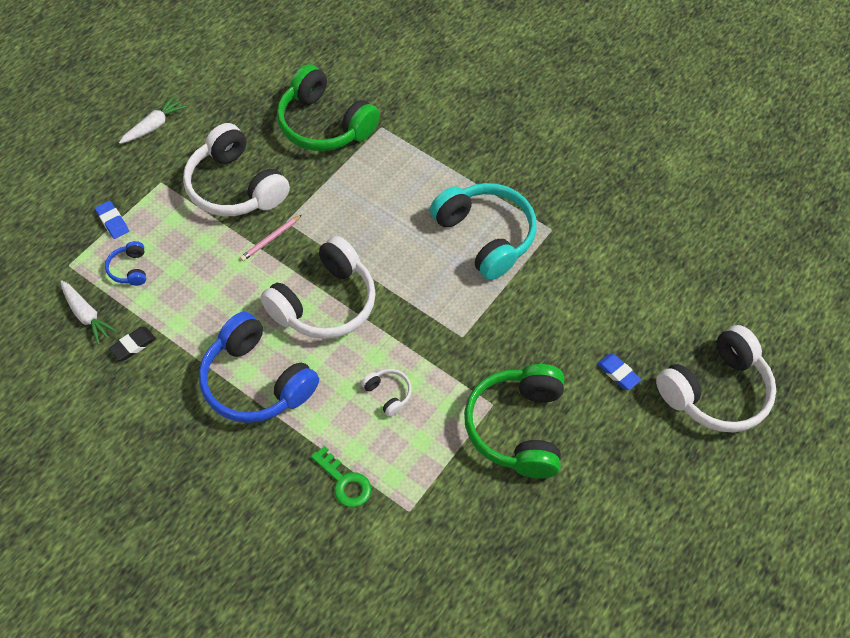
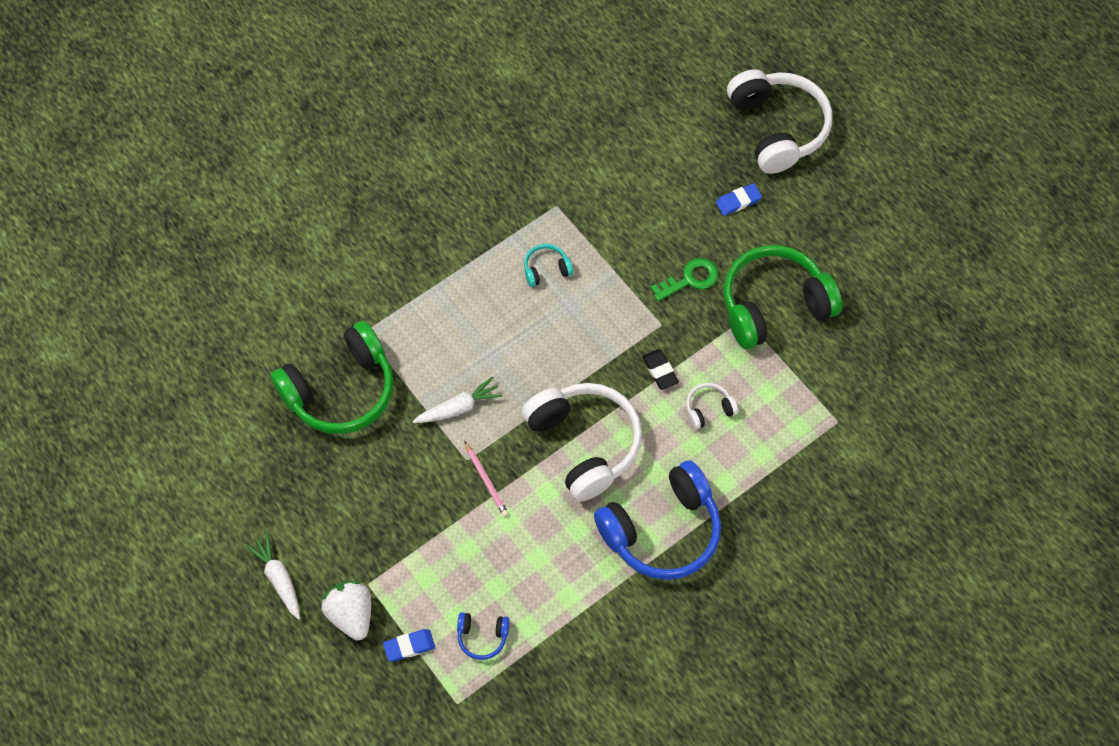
camera: 70 degrees left, 5 degrees up
(87, 316) = (532, 691): white carrot -> white carrot (459, 407)
(132, 178) = (351, 614): none -> white strawberry
(133, 345) = (585, 647): black eraser -> black eraser (660, 371)
(235, 187) = (401, 504): white headphones -> none
(344, 482) = (794, 471): green key -> green key (690, 279)
(485, 236) = (546, 269): turquoise headphones -> turquoise headphones, size x0.43
(517, 427) = (774, 305): green headphones -> green headphones turned 135 degrees clockwise

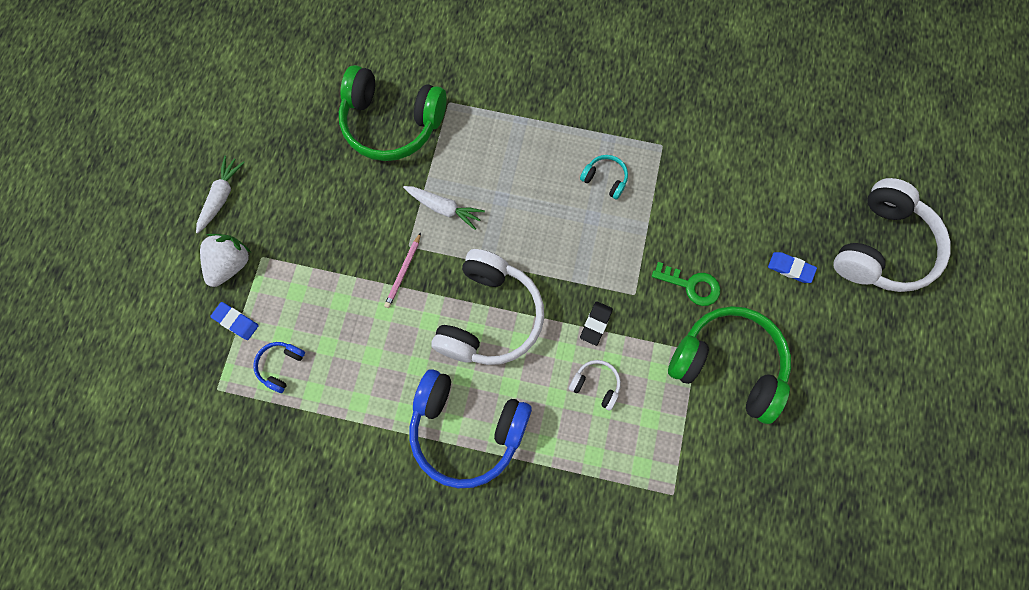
camera: 50 degrees right, 10 degrees up
(482, 637) = (281, 366): blue headphones -> blue headphones turned 60 degrees clockwise

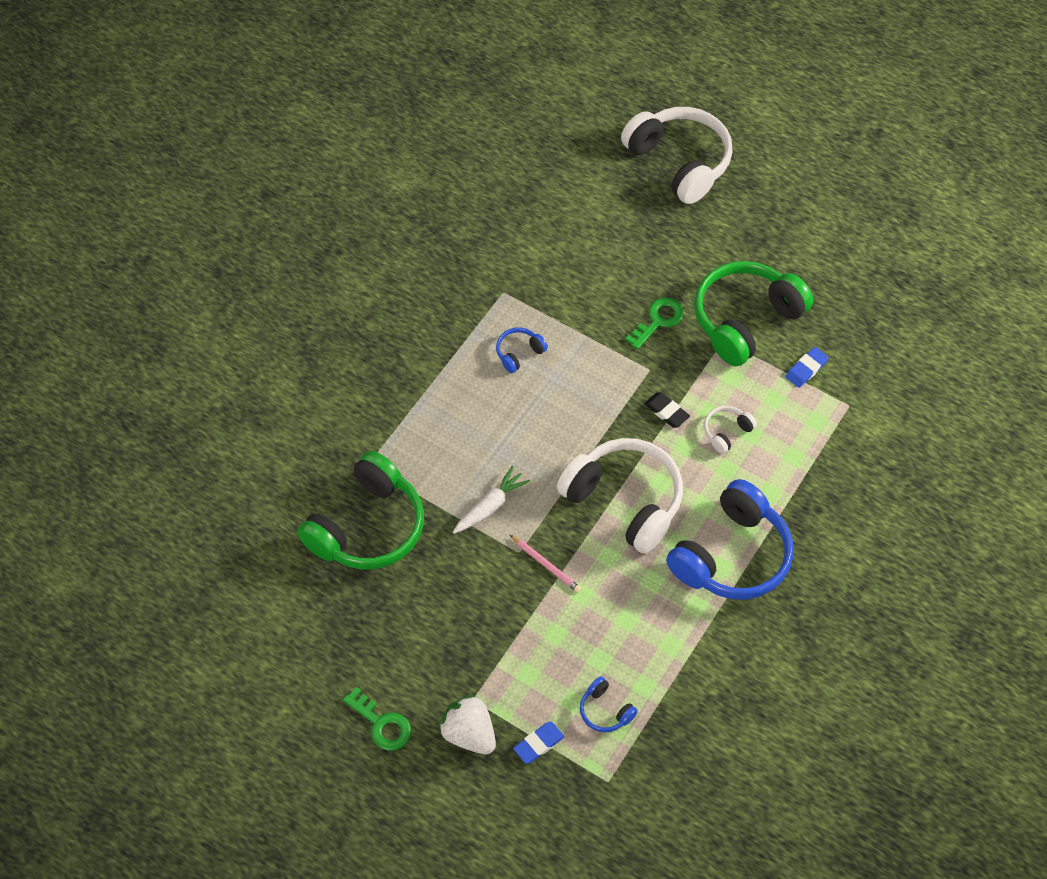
camera: 70 degrees left, 15 degrees down
(221, 196) = (382, 724): white carrot -> green key
(605, 179) = (519, 353): turquoise headphones -> blue headphones
(790, 268) = (672, 237): blue eraser -> blue eraser (806, 369)

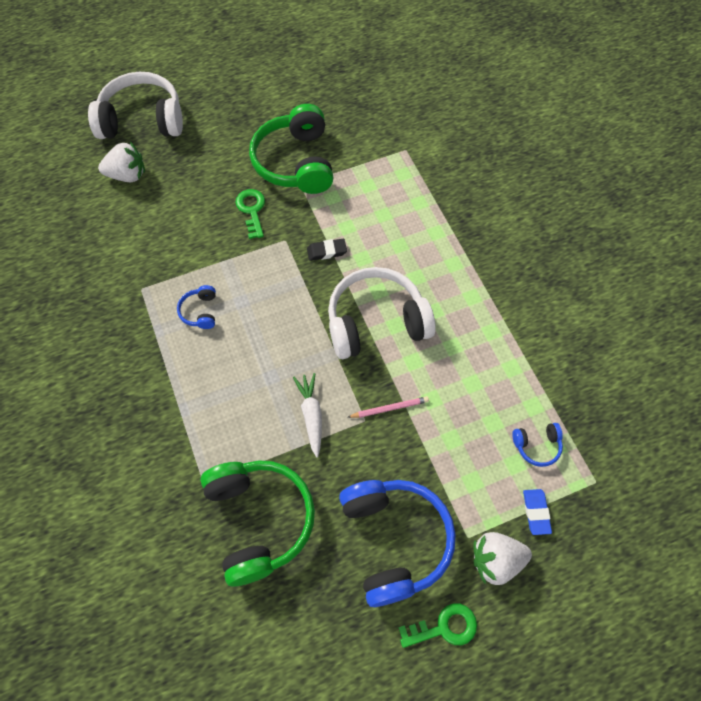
camera: 55 degrees left, 5 degrees up
(608, 196) = (127, 175): none -> white strawberry
(726, 432) = (371, 227): white headphones -> none
(732, 556) = (468, 285): blue headphones -> blue headphones (394, 540)
(806, 369) = (360, 154): blue eraser -> none

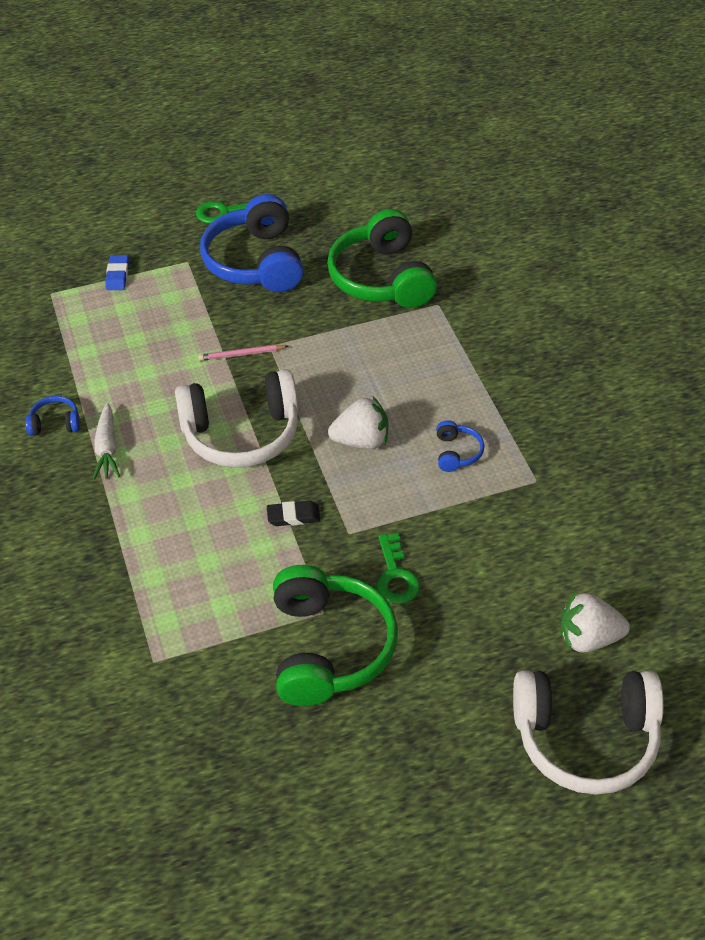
camera: 175 degrees left, 15 degrees down
(311, 415) = (326, 352): white carrot -> white carrot (107, 449)
(496, 560) = (166, 247): white strawberry -> white strawberry (361, 441)
(537, 446) = (97, 320): blue headphones -> blue headphones (55, 423)

